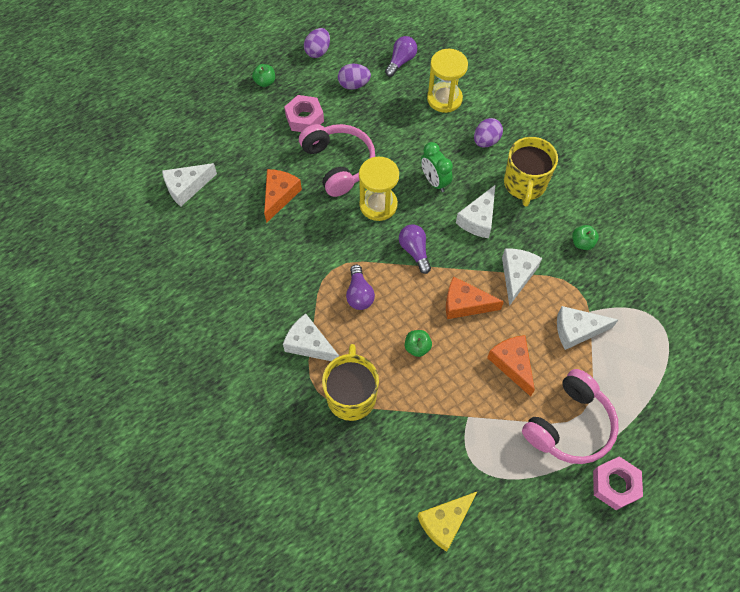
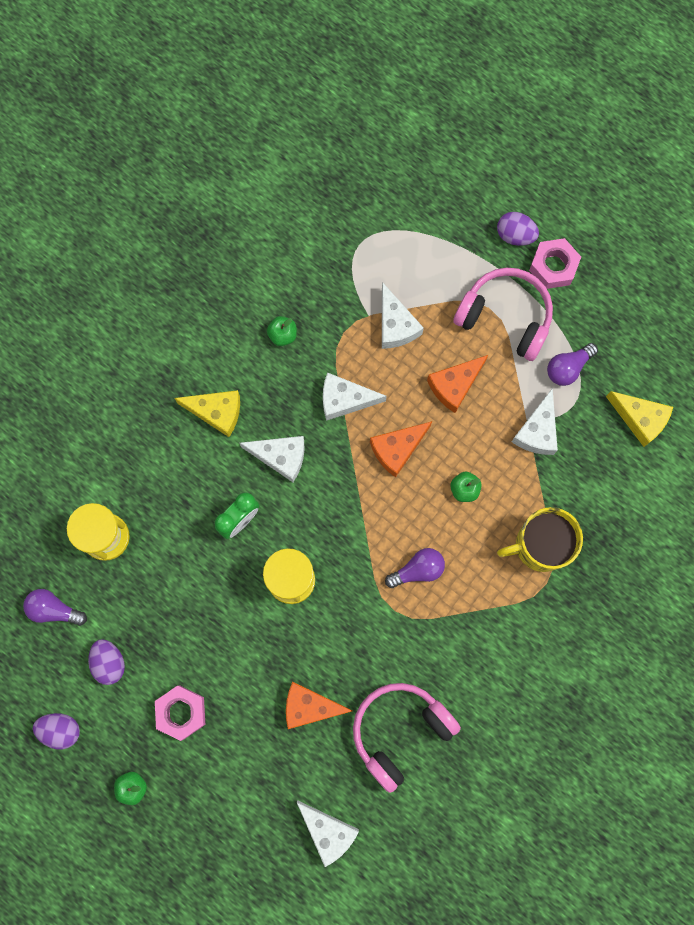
camera: 105 degrees left, 15 degrees up
(309, 344) = (495, 609): white cheese -> white cheese (537, 431)
(339, 164) = (243, 646): pink headphones -> pink headphones (400, 731)
(415, 251) = (344, 520): purple light bulb -> purple light bulb (568, 368)
(465, 304) = (397, 449): orange cheese -> orange cheese turned 60 degrees clockwise
(486, 141) = (162, 470): purple egg -> purple egg (515, 235)
(524, 184) = (216, 412): yellow mug -> yellow cheese

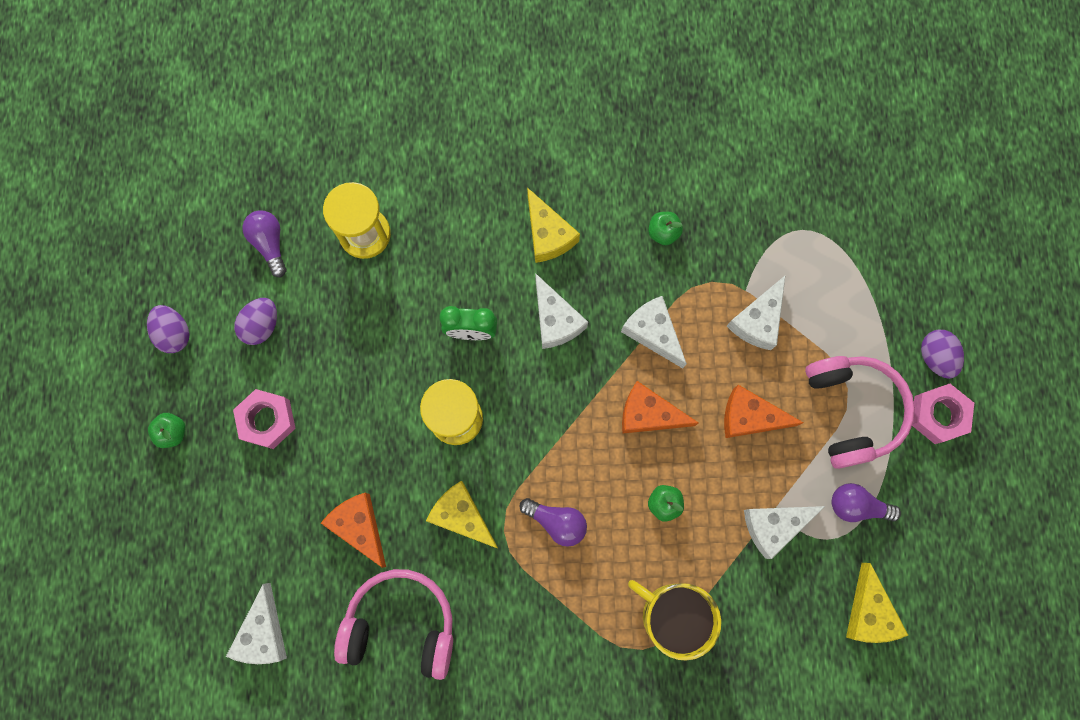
camera: 50 degrees right, 0 degrees up
(361, 630) = (462, 516): none -> yellow cheese

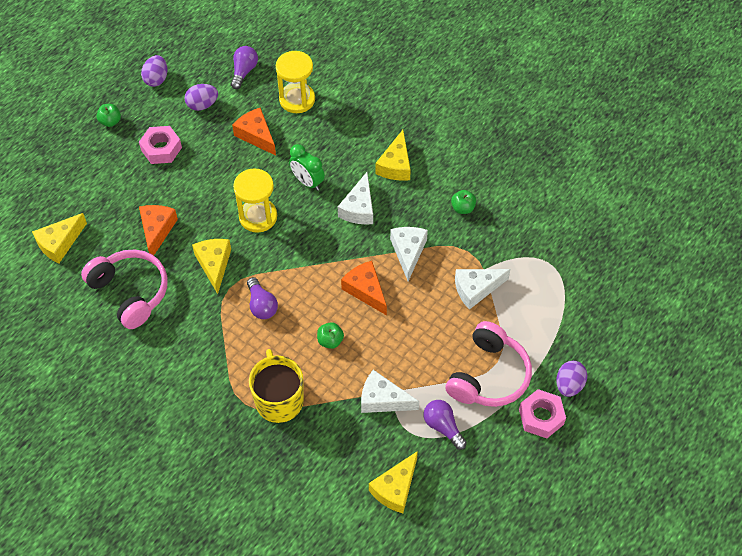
camera: 40 degrees right, 20 degrees down
(263, 633) = (59, 243): white cheese -> yellow cheese
(750, 417) = (423, 334): orange cheese -> orange cheese (256, 135)

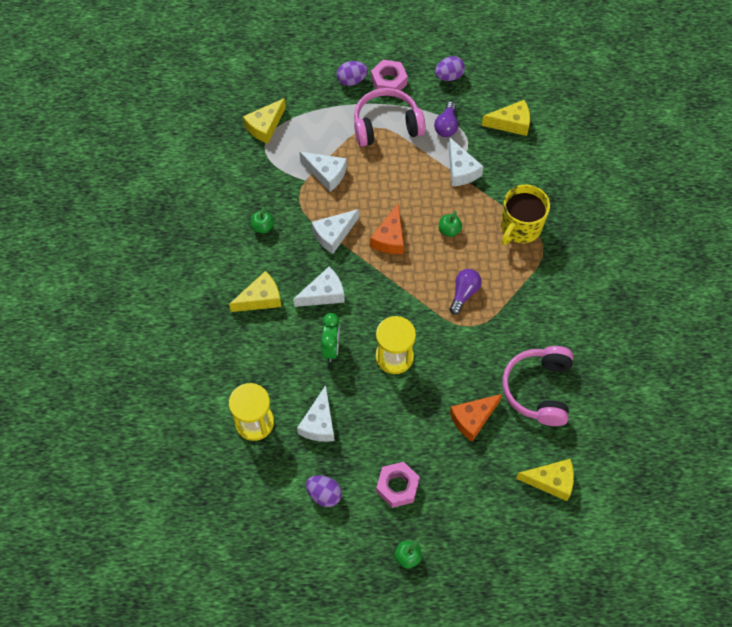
camera: 130 degrees left, 5 degrees up
(156, 79) = (329, 561): purple egg -> purple egg (449, 76)
(214, 265) = (462, 352): yellow cheese -> yellow cheese (265, 126)
(244, 72) = (259, 492): purple light bulb -> none
(256, 135) = (319, 423): orange cheese -> white cheese

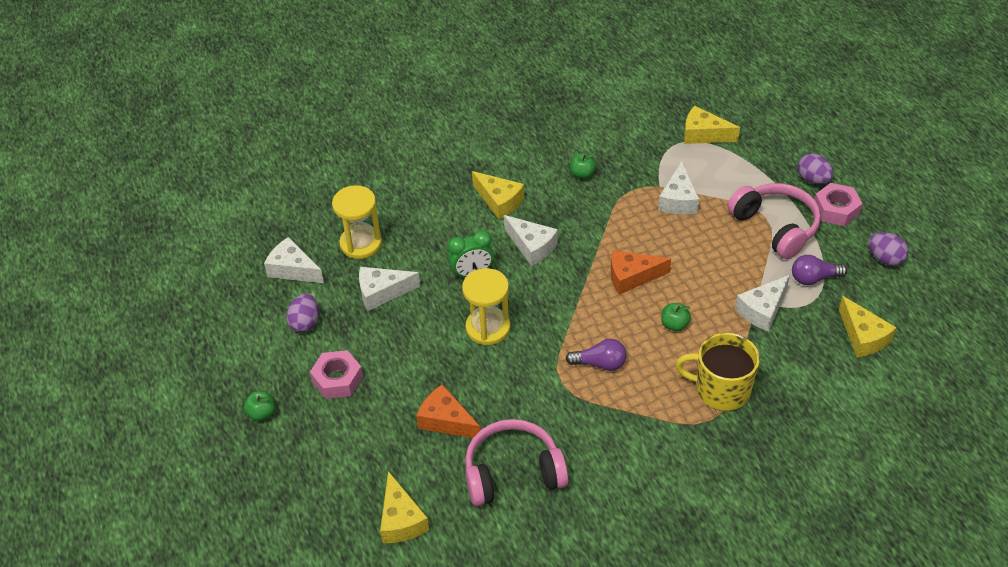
camera: 70 degrees right, 15 degrees down
(333, 234) = (607, 230): white cheese -> white cheese (293, 269)

